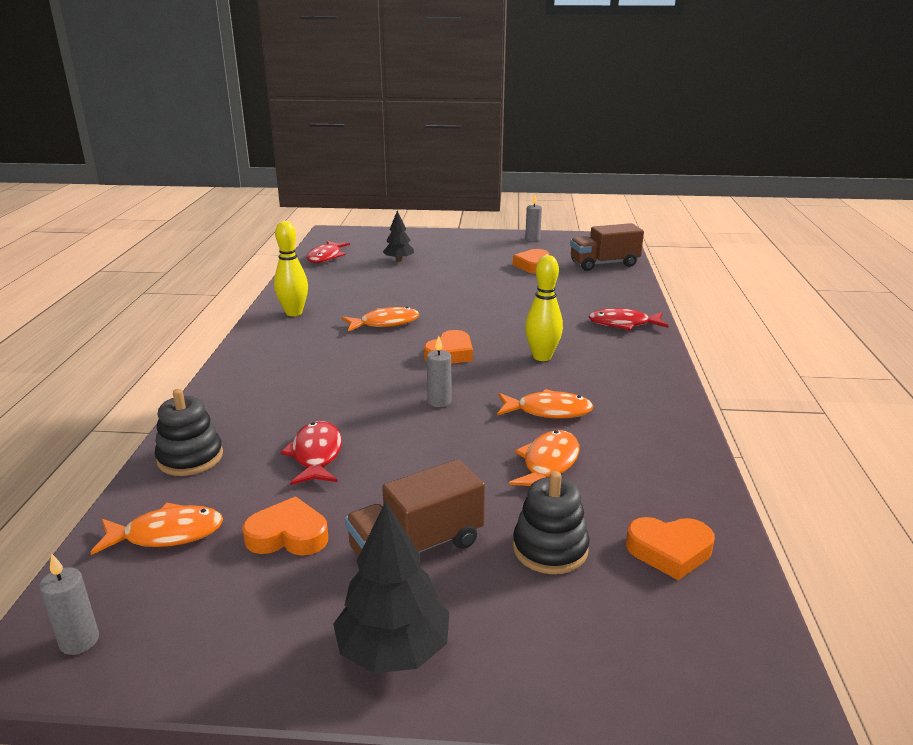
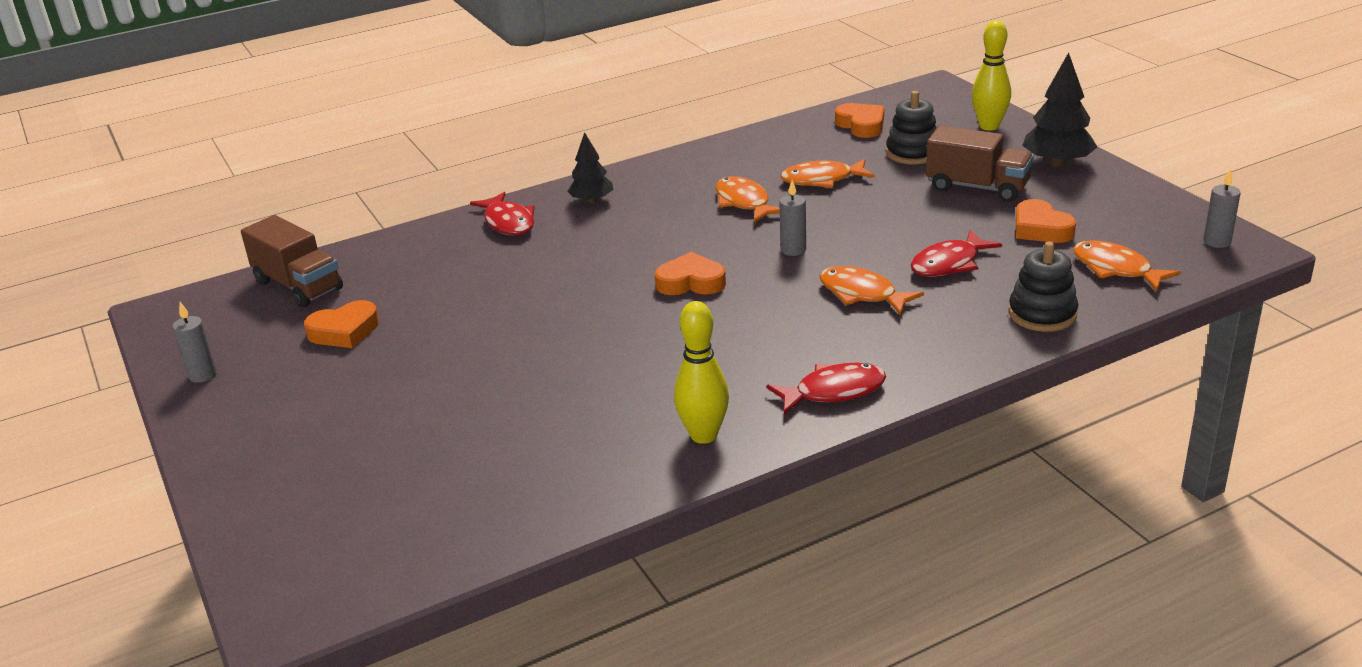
camera: 120 degrees left, 5 degrees up
(326, 257) = (448, 538): red fish -> red fish (834, 391)
(385, 323) = (658, 353): orange fish -> orange fish (862, 294)
(399, 260) = (406, 452): black tree -> black tree (592, 200)
(542, 357) = (640, 236): yellow bowling pin -> yellow bowling pin (989, 126)

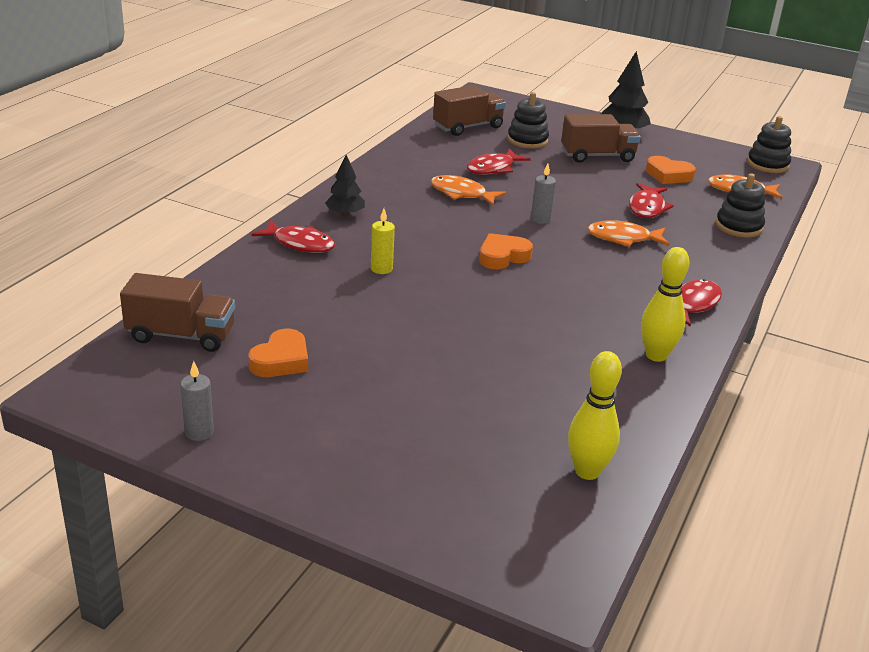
camera: 40 degrees left, 0 degrees up
(549, 266) = (381, 269): none -> yellow candle
(822, 180) = (493, 168): orange fish -> red fish
(861, 125) = (468, 127): orange heart -> brown truck
(989, 126) = (551, 115): yellow bowling pin -> yellow bowling pin (587, 471)
(1217, 242) = (767, 164): grey candle -> black stacking toy

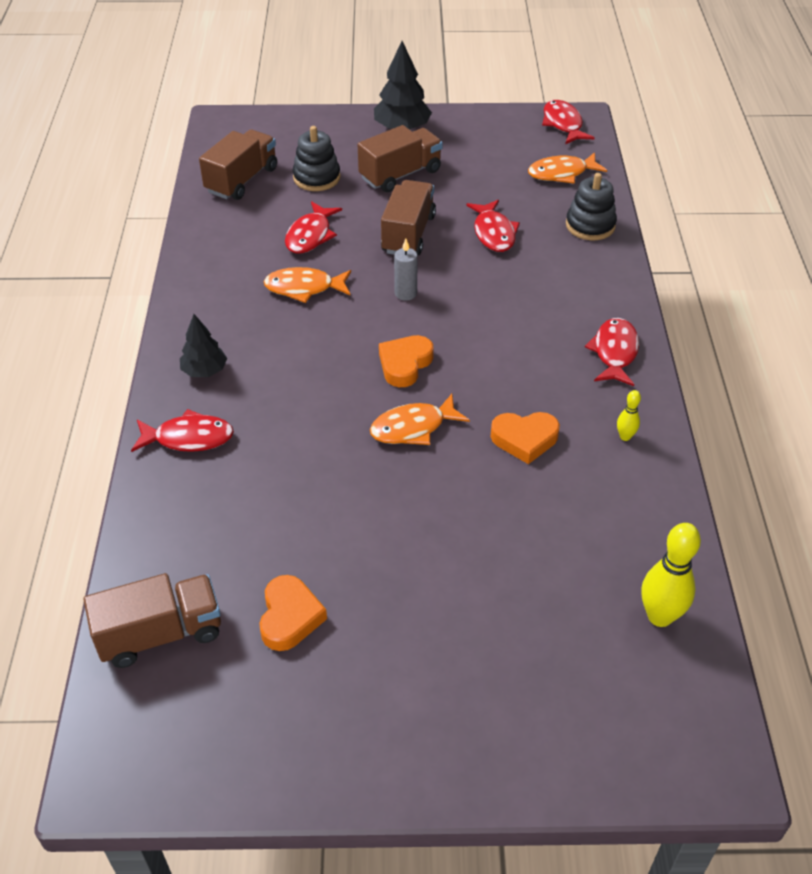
camera: 25 degrees left, 15 degrees up
(199, 432) = (279, 759): grey candle -> none
(381, 269) = (299, 437): yellow candle -> none
(573, 189) = (408, 234): none -> brown truck
(623, 238) = (499, 287): orange fish -> orange fish (413, 428)
(656, 355) = (625, 436): yellow bowling pin -> yellow bowling pin, size x0.51
(668, 175) = (484, 176): orange heart -> orange heart (524, 439)
(767, 164) = (563, 124): black stacking toy -> red fish

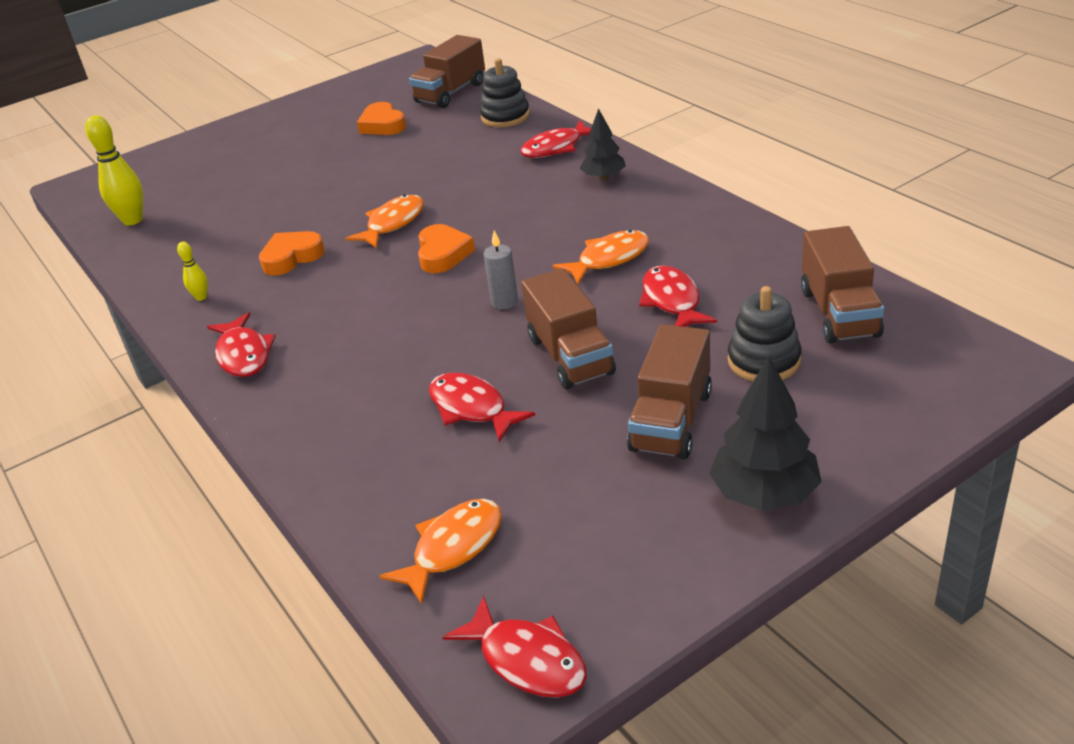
camera: 150 degrees right, 10 degrees down
(590, 225) = (354, 483): black stacking toy -> black stacking toy (505, 116)

